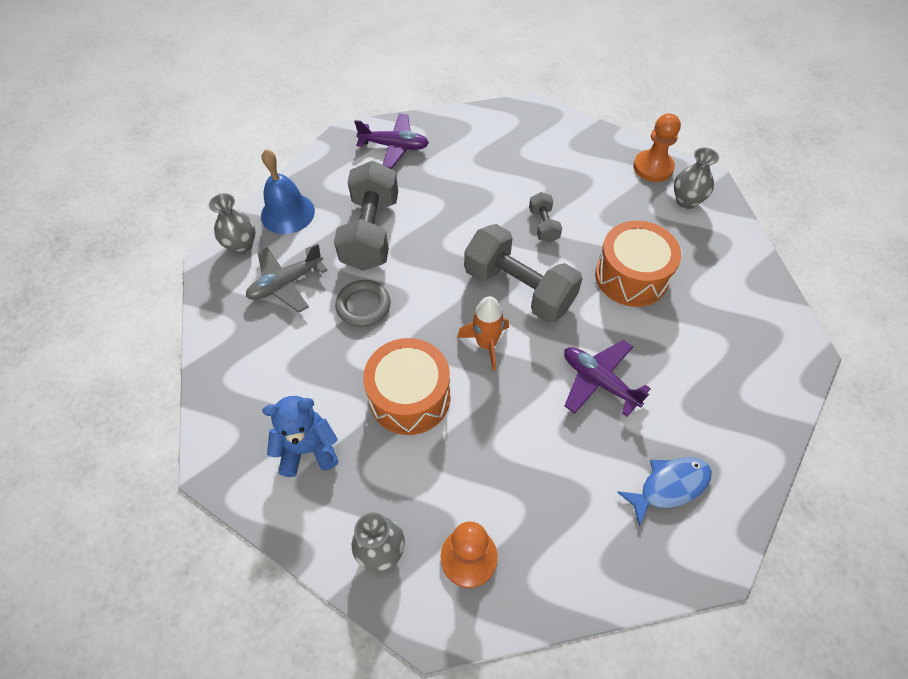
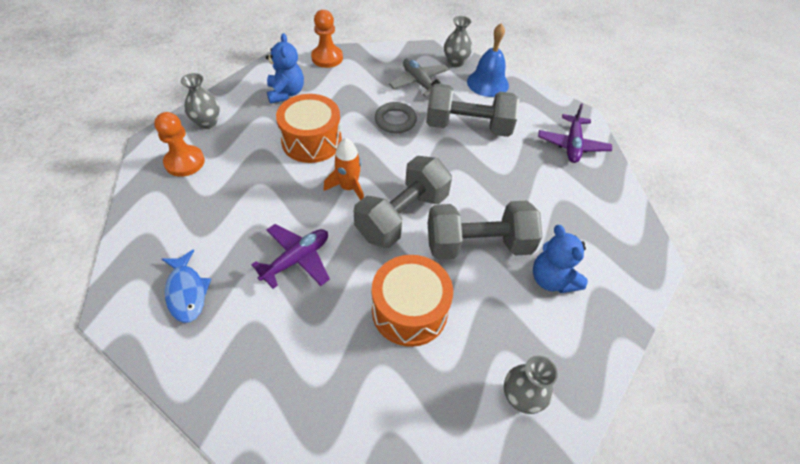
camera: 90 degrees right, 5 degrees down
(543, 225) = (478, 245): grey dumbbell -> grey dumbbell, size x2.10
(570, 175) = (552, 279): none -> blue teddy bear
(653, 167) = (575, 371): orange pawn -> orange pawn (327, 58)

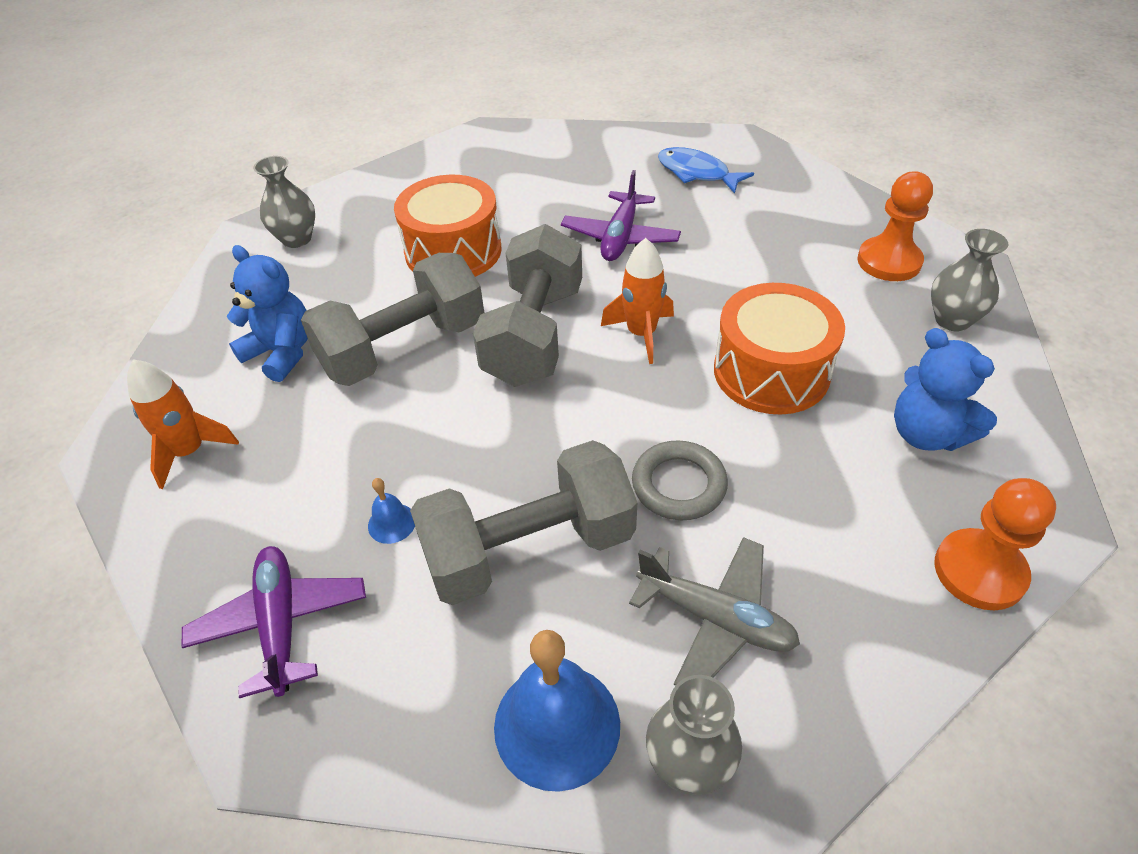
camera: 155 degrees right, 5 degrees down
(518, 159) = (392, 523): none -> blue bell
(610, 237) = (190, 451): none -> orange rocket

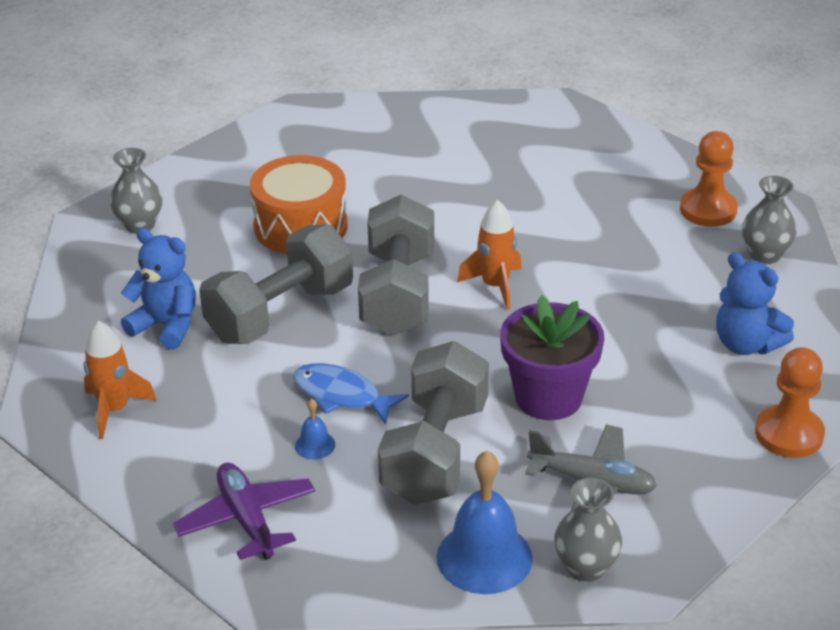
camera: 10 degrees left, 10 degrees down
(529, 549) = (435, 452): grey dumbbell -> grey dumbbell turned 45 degrees counterclockwise
(620, 237) = (459, 204): purple plane -> none
(679, 485) = (548, 397): grey ring -> purple flower pot
(697, 173) = (521, 139): blue fish -> blue fish (342, 395)
(771, 371) = (613, 307): orange drum -> none

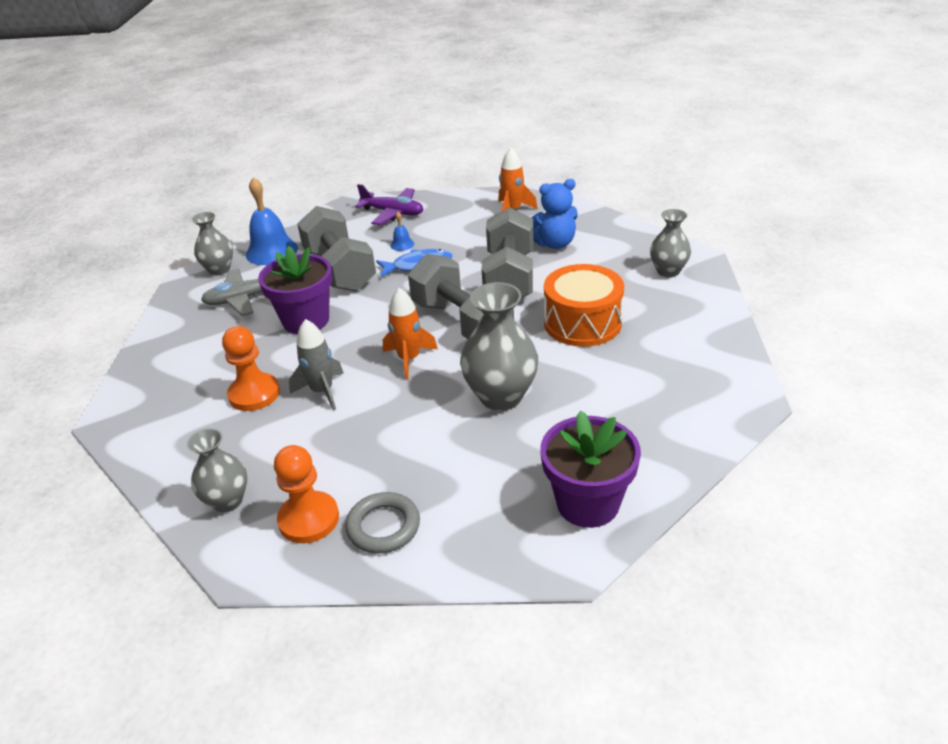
camera: 140 degrees right, 0 degrees up
(463, 210) = (501, 396): none -> grey vase
(504, 120) = (587, 503): none -> purple flower pot
(608, 302) = (322, 391): none -> grey rocket
(657, 178) = (383, 526): none -> grey ring
(746, 344) = (200, 417): blue teddy bear -> none
(789, 434) = (140, 377): orange pawn -> orange pawn (254, 394)

